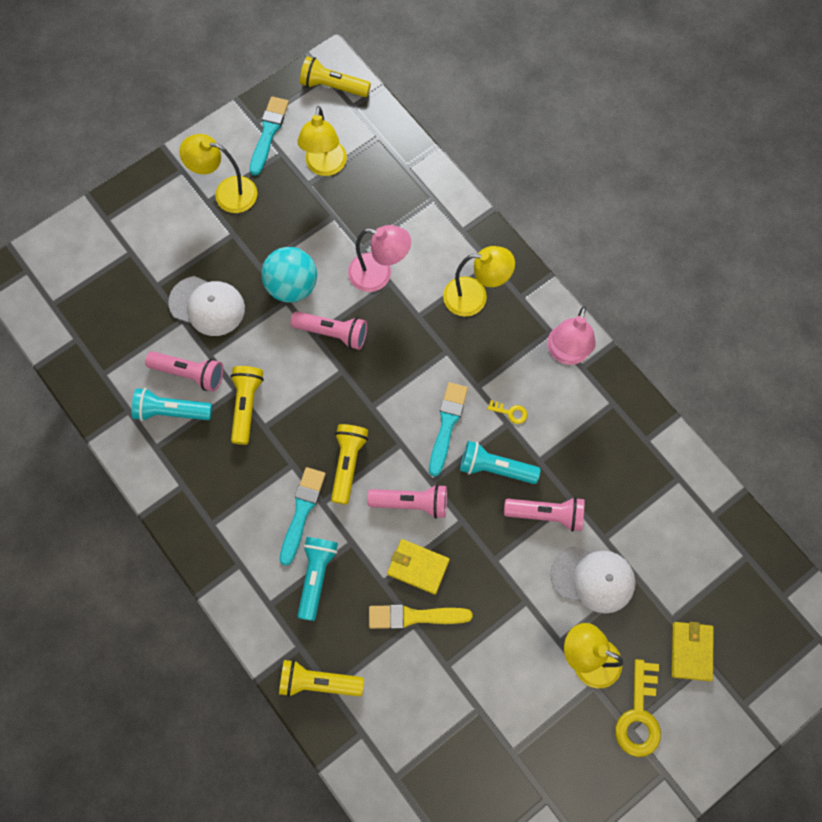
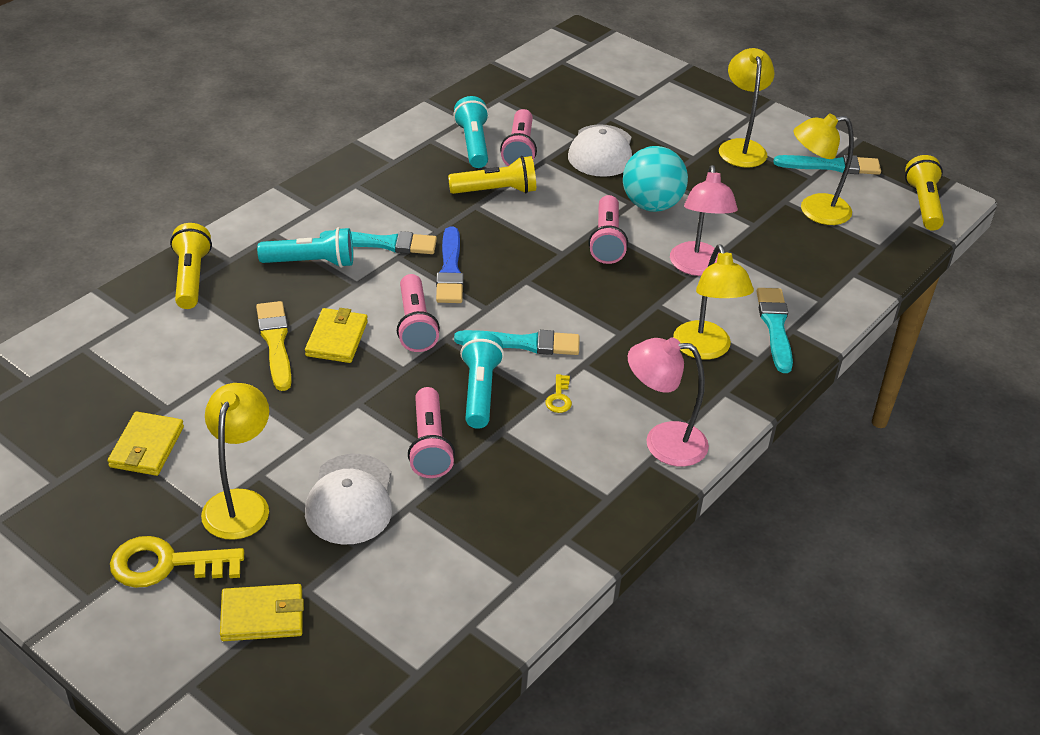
camera: 75 degrees right, 30 degrees down
(348, 463) = (450, 270): yellow flashlight -> blue brush
(457, 241) = (775, 326): none -> turquoise brush
(519, 727) = (146, 447): none -> yellow wallet

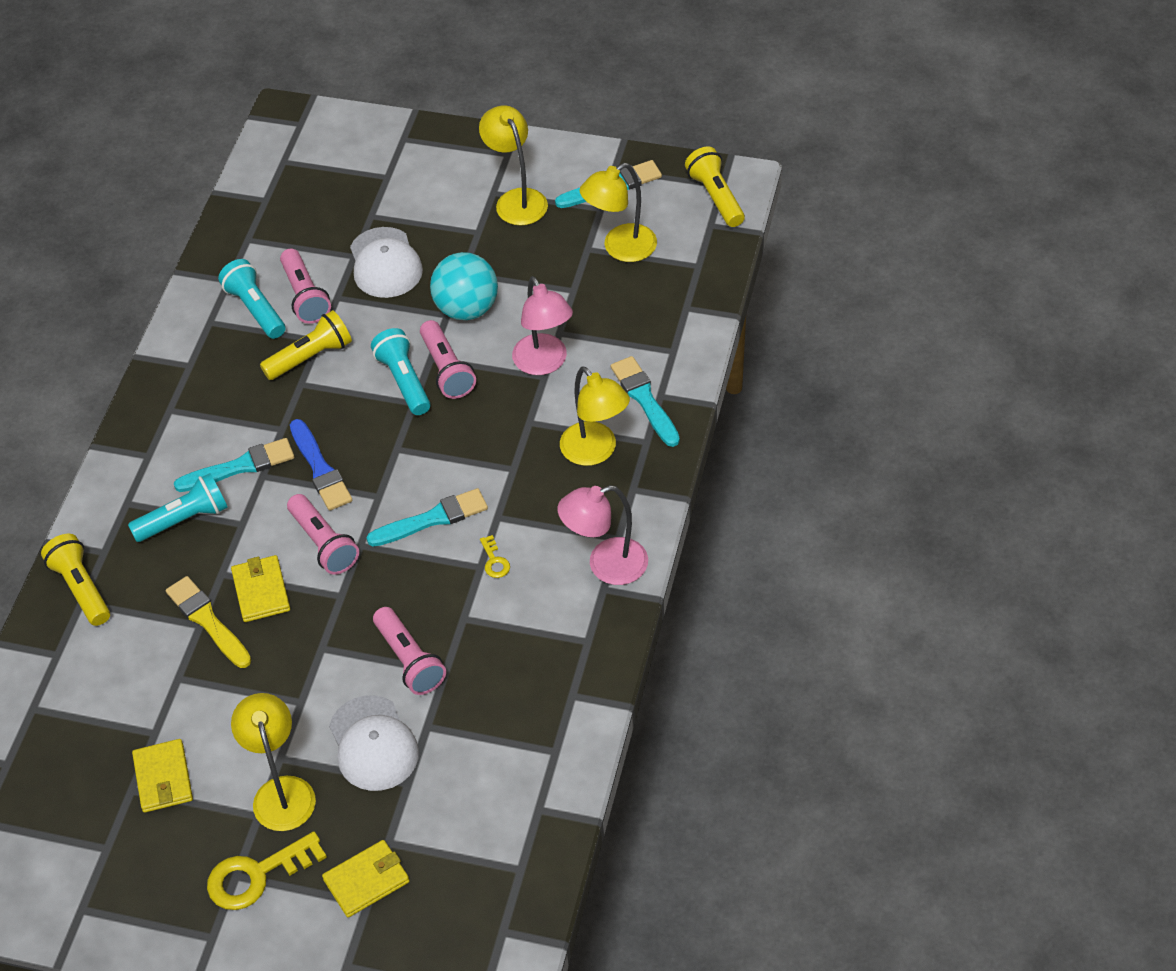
camera: 20 degrees left, 10 degrees up
(479, 391) = (422, 586): turquoise flashlight -> turquoise flashlight (404, 381)

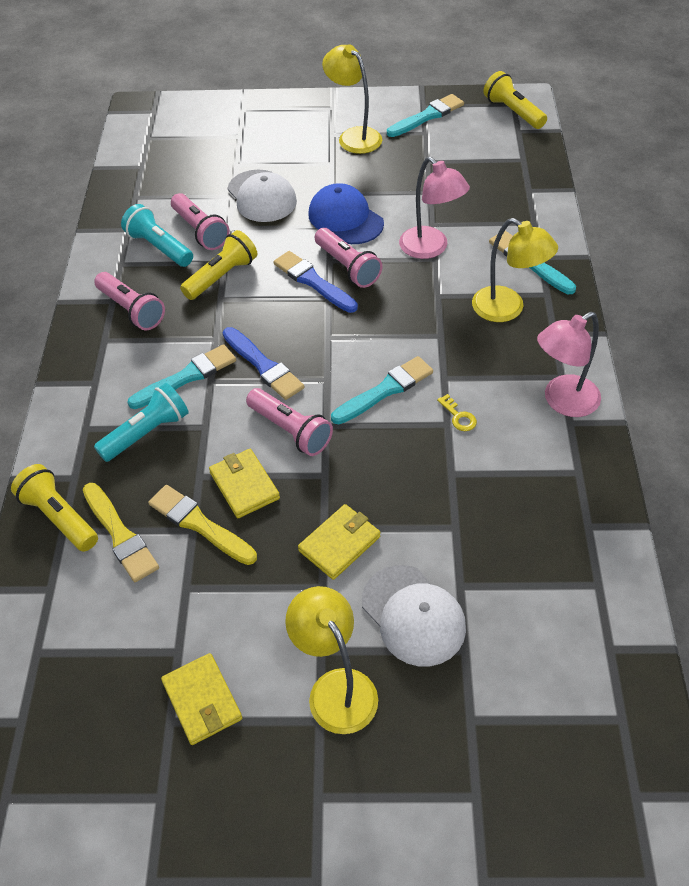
camera: 15 degrees left, 0 degrees up
(132, 617) = (120, 535): none -> yellow brush
(257, 875) = (342, 792): yellow key -> none
(366, 881) = (465, 770): yellow wallet -> yellow wallet (339, 543)
(404, 381) = (313, 281): turquoise flashlight -> blue brush
(409, 660) = (416, 524): pink flashlight -> pink flashlight (131, 310)
(466, 309) = (345, 218): turquoise ball -> blue cap
(620, 248) = (454, 157): yellow lamp -> none

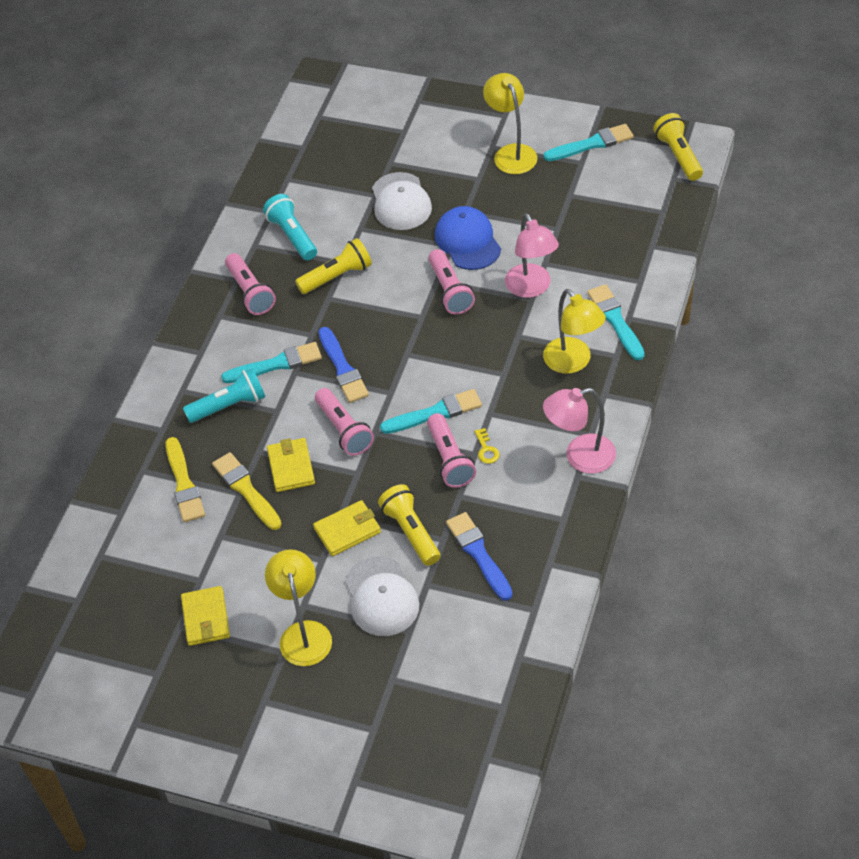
camera: 20 degrees right, 0 degrees up
(59, 517) = (142, 459): yellow flashlight -> yellow flashlight (411, 532)
(200, 231) = (333, 227): pink flashlight -> pink flashlight (449, 459)
(313, 281) = (414, 298): blue brush -> blue brush (478, 554)

